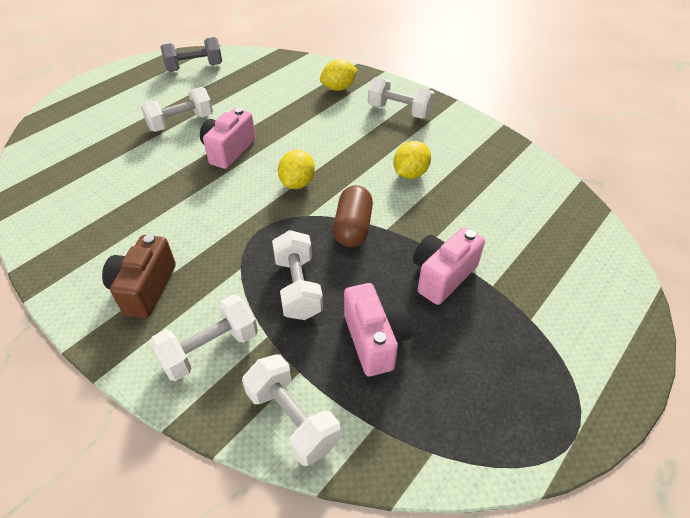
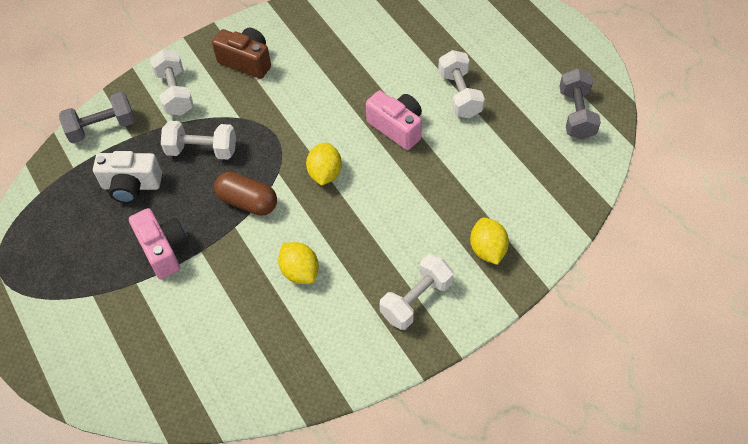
camera: 110 degrees right, 10 degrees up
(292, 419) = (102, 128): white dumbbell -> grey dumbbell
(297, 183) = (325, 173): yellow lemon -> yellow lemon turned 60 degrees clockwise
(375, 340) = (131, 186): pink camera -> white camera

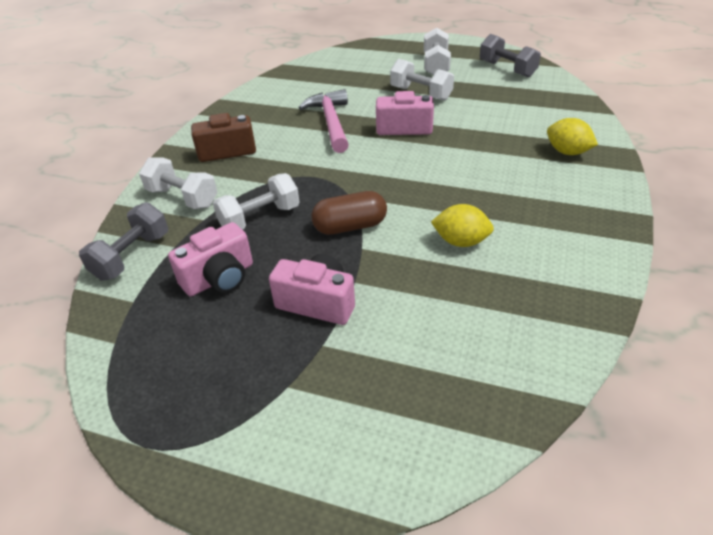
camera: 40 degrees left, 15 degrees down
(131, 186) = (219, 278): white camera -> pink camera
(325, 173) = (389, 176): yellow lemon -> none
(350, 81) = (331, 122): none -> pink hammer
(416, 300) = (570, 204): white dumbbell -> white dumbbell (436, 65)

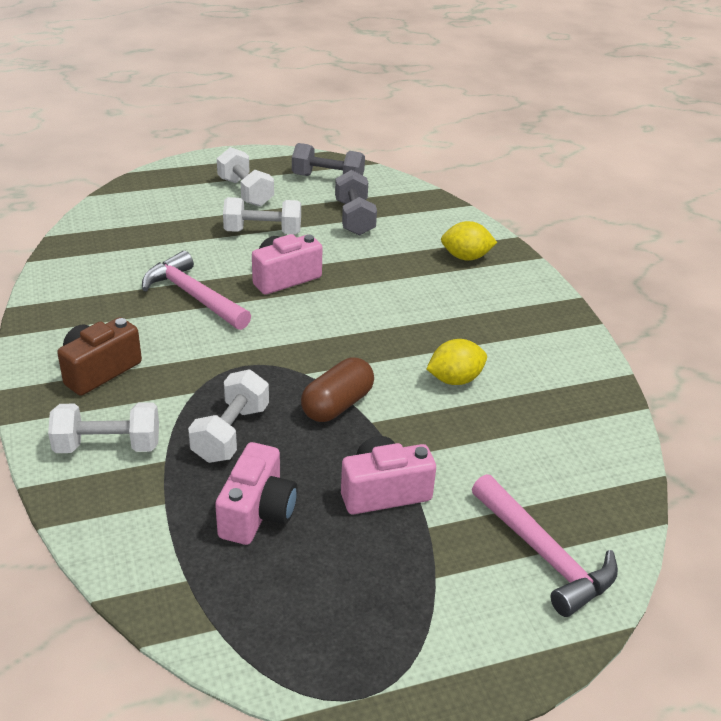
camera: 40 degrees left, 5 degrees down
(132, 256) = (124, 535): grey dumbbell -> grey dumbbell (354, 218)
(392, 416) = (544, 555): none -> pink hammer

